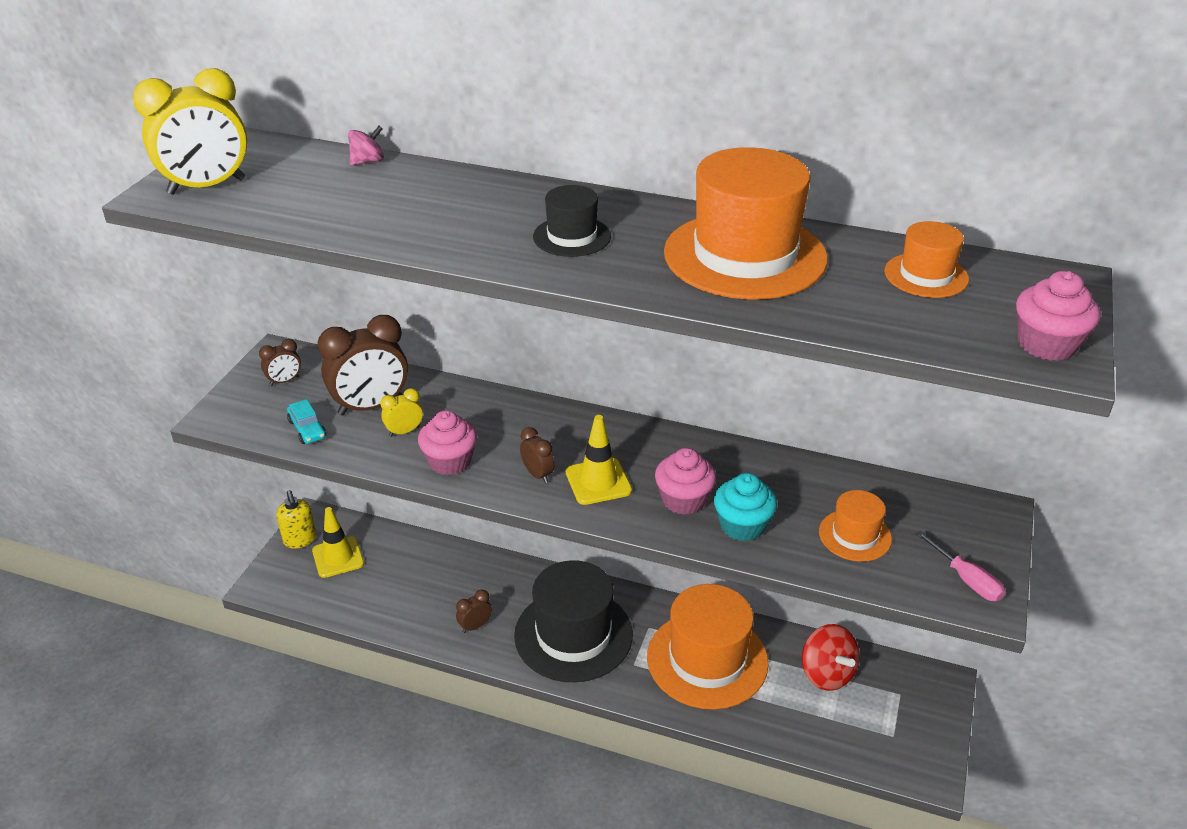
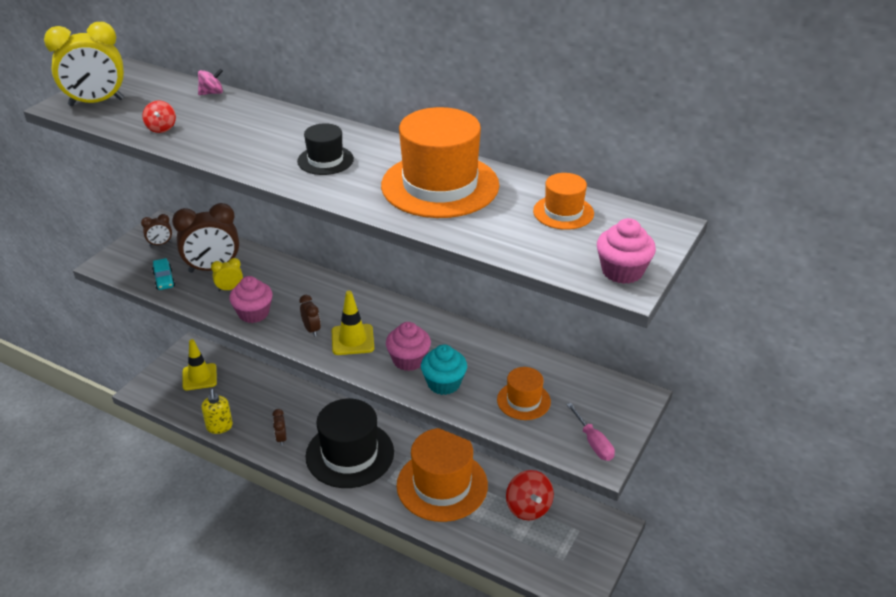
camera: 10 degrees right, 0 degrees up
(300, 540) = (176, 361): yellow soap dispenser -> yellow soap dispenser (219, 427)
(318, 213) = (161, 128): none -> red spinning top
(475, 626) = (281, 438): brown clock -> brown clock turned 75 degrees counterclockwise

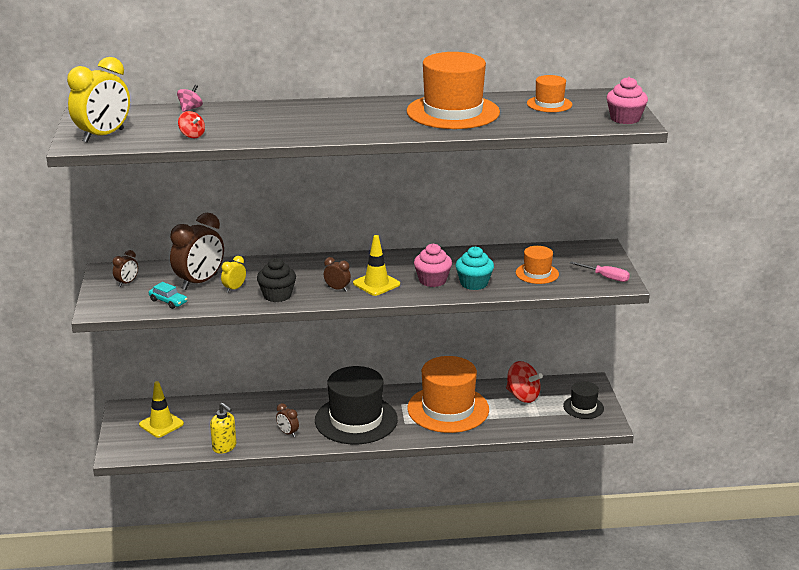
camera: 35 degrees left, 10 degrees down
(253, 313) = (277, 295): pink cupcake -> black cupcake
(325, 160) = (352, 120): black hat -> black hat (583, 407)

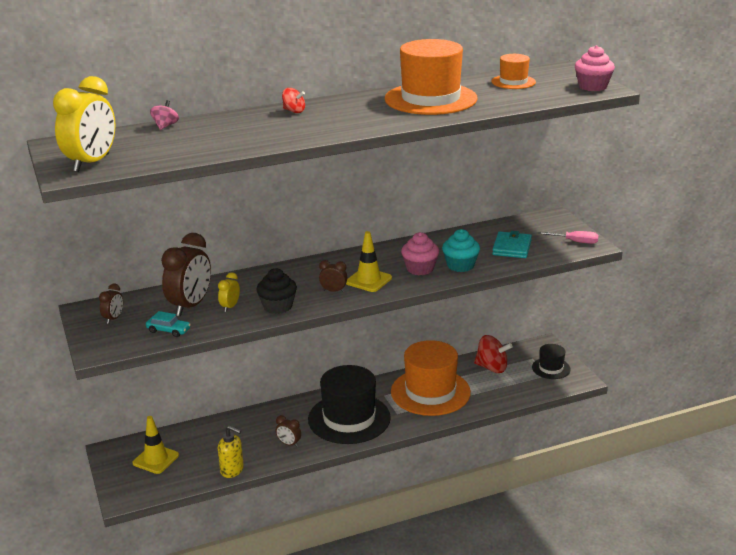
camera: 15 degrees left, 0 degrees up
(192, 135) = (187, 151): red spinning top -> red spinning top (294, 111)
(537, 273) = (512, 247): orange hat -> turquoise wallet

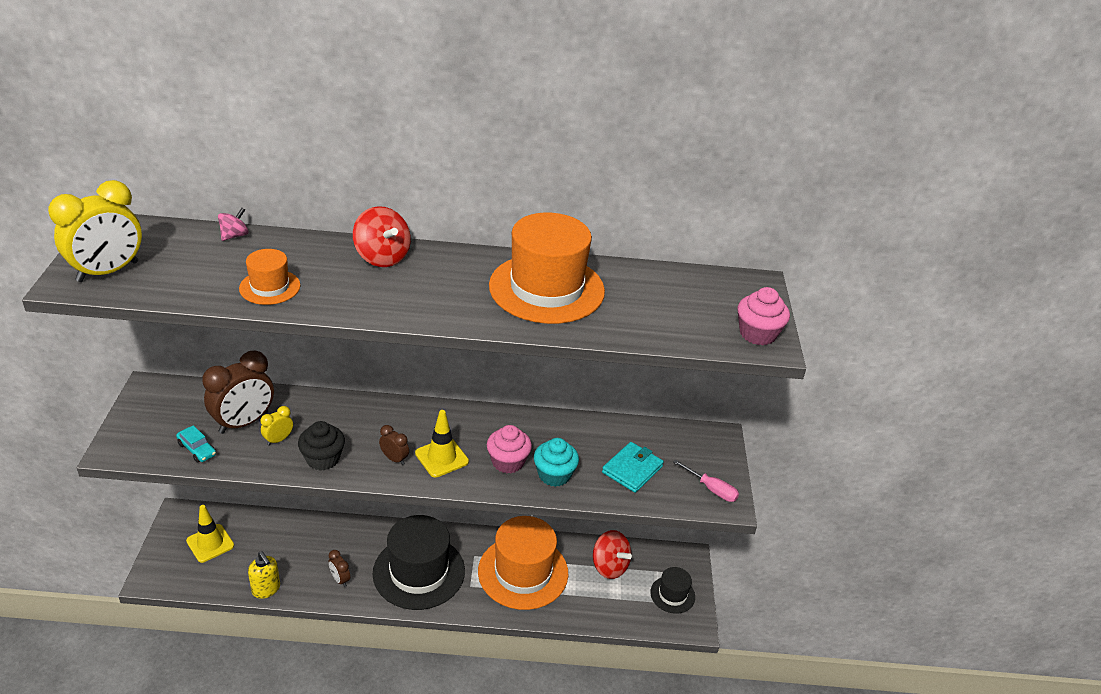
camera: 20 degrees right, 10 degrees up
(113, 318) = (163, 411): brown clock -> none
(294, 111) = (382, 257): red spinning top -> red spinning top, size x1.78
(513, 82) = (670, 290): orange hat -> orange hat (270, 287)

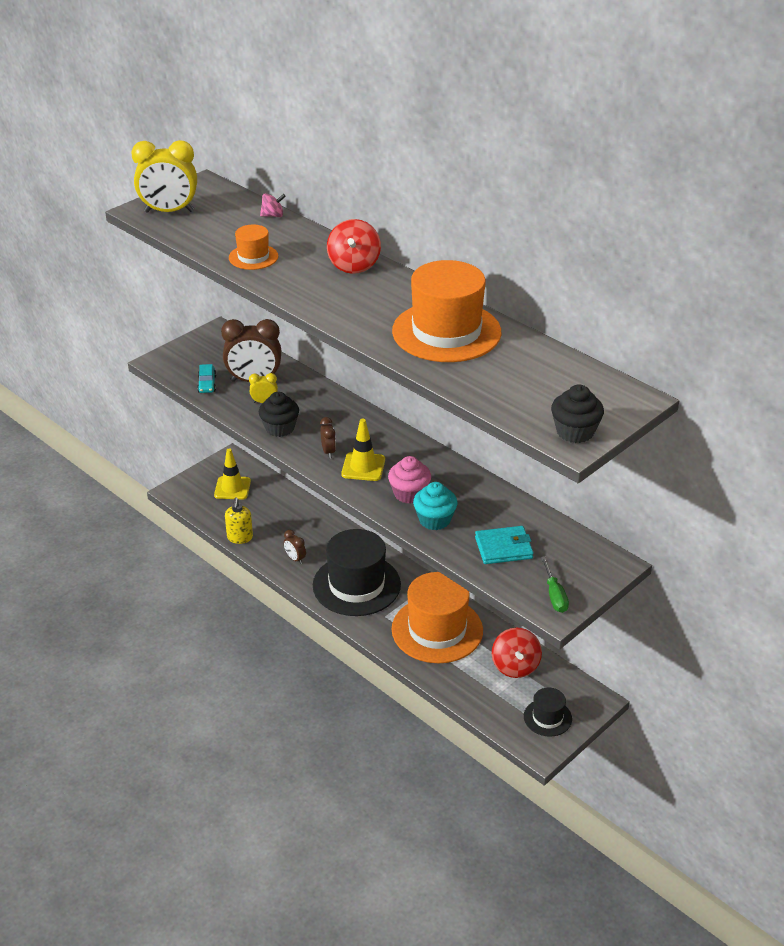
camera: 45 degrees right, 0 degrees up
(340, 579) = (295, 559): brown clock -> brown clock turned 45 degrees counterclockwise
(711, 489) = (554, 595): pink screwdriver -> green screwdriver
(757, 334) = (575, 432): pink cupcake -> black cupcake

